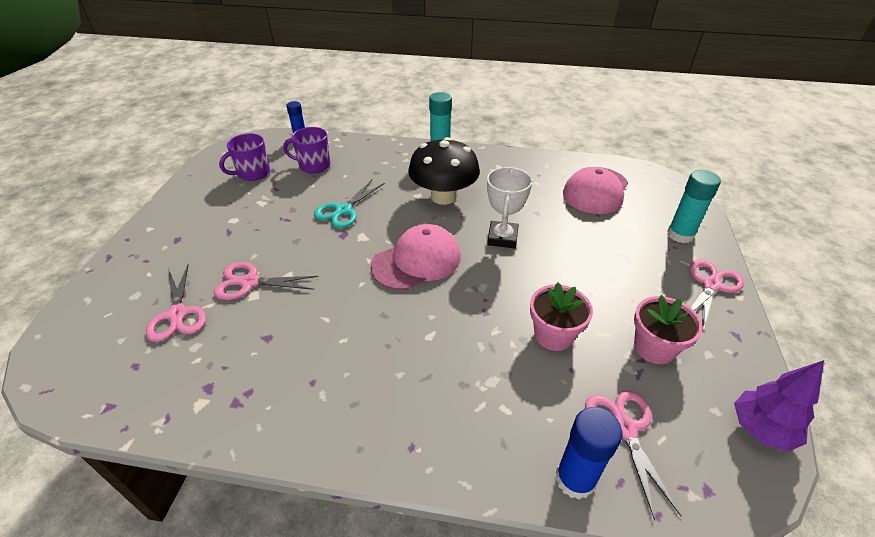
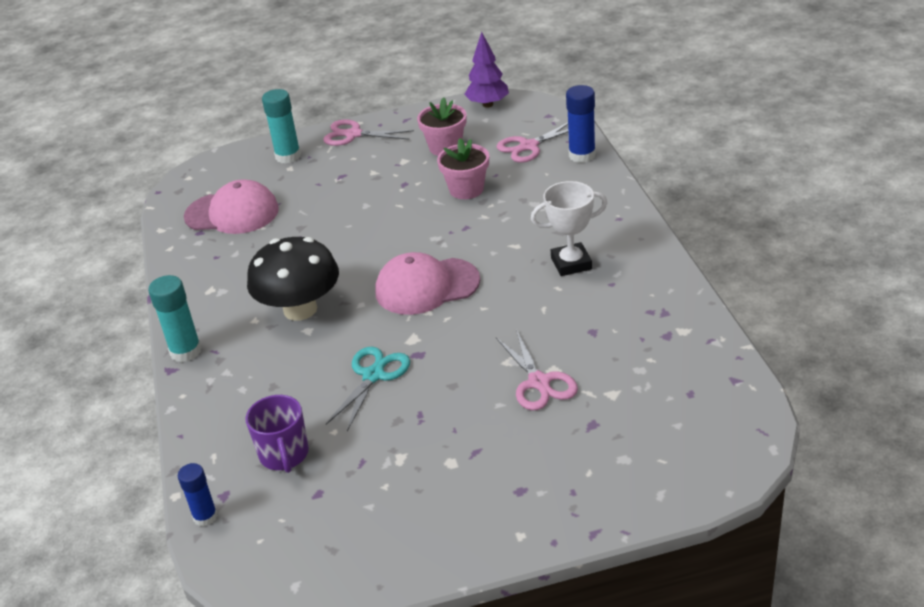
camera: 110 degrees left, 5 degrees down
(177, 314) = (618, 406): pink scissors -> none
(253, 173) = (336, 510): purple mug -> none
(343, 210) = (373, 375): turquoise scissors -> turquoise scissors turned 75 degrees counterclockwise
(417, 261) = (427, 286): pink cap -> pink cap turned 45 degrees counterclockwise
(502, 238) = (354, 247): white trophy -> white trophy (571, 263)

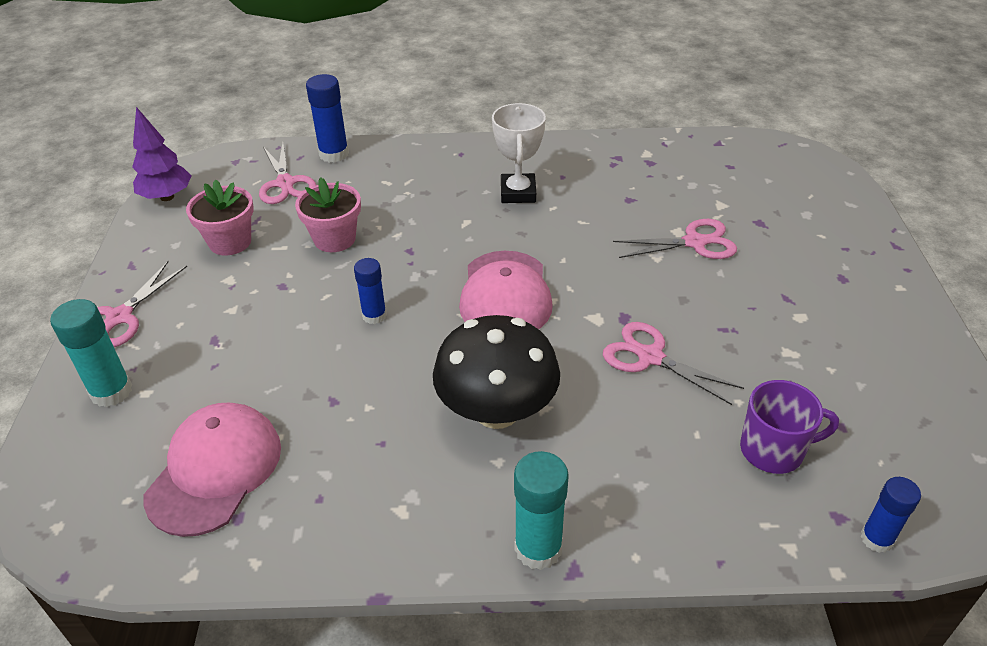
camera: 80 degrees left, 5 degrees up
(373, 375) = (650, 357): turquoise scissors -> pink scissors
(384, 231) = (374, 315): none -> blue glue stick

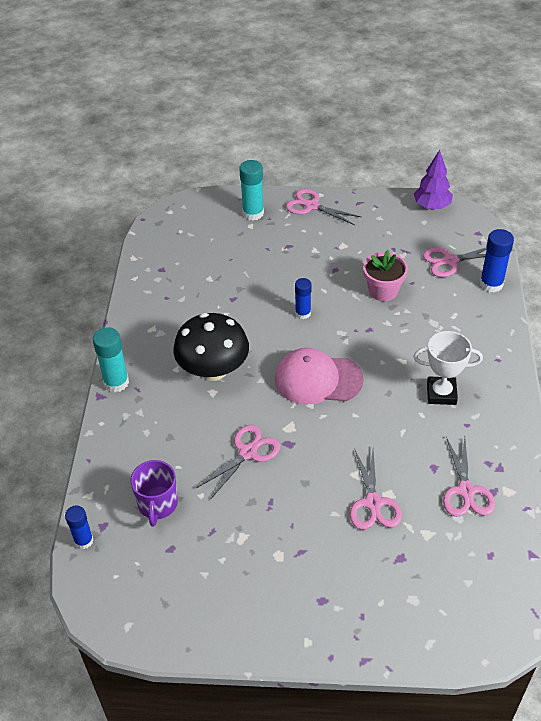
camera: 95 degrees right, 5 degrees up
(215, 471) = (192, 258): pink cap -> none
(230, 242) = (381, 241): pink flower pot -> none
(655, 179) = (466, 491): none -> pink scissors

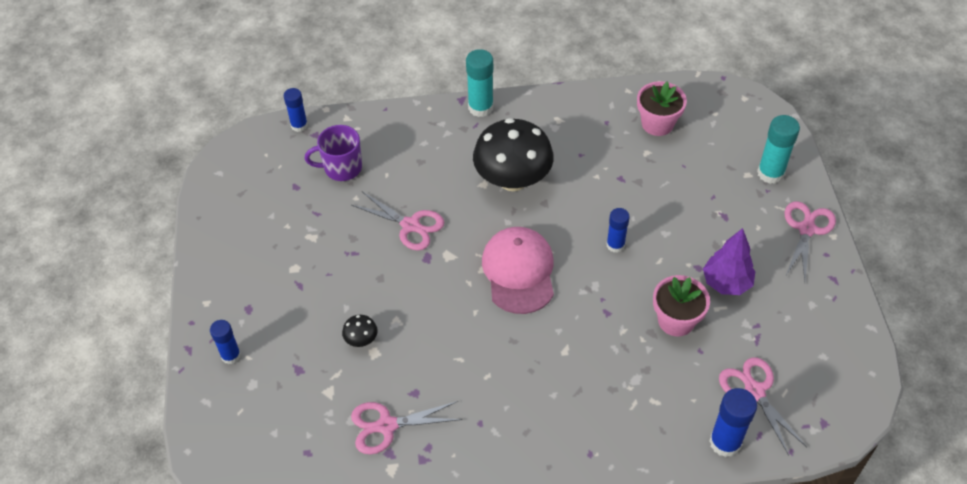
camera: 80 degrees right, 5 degrees up
(180, 266) = (657, 124): none -> pink flower pot
(373, 503) = (361, 339): pink scissors -> black mushroom
(377, 618) = (231, 355): none -> blue glue stick
(432, 206) = (859, 363): purple tree -> purple tree (726, 283)
(441, 393) = (522, 394): white trophy -> none

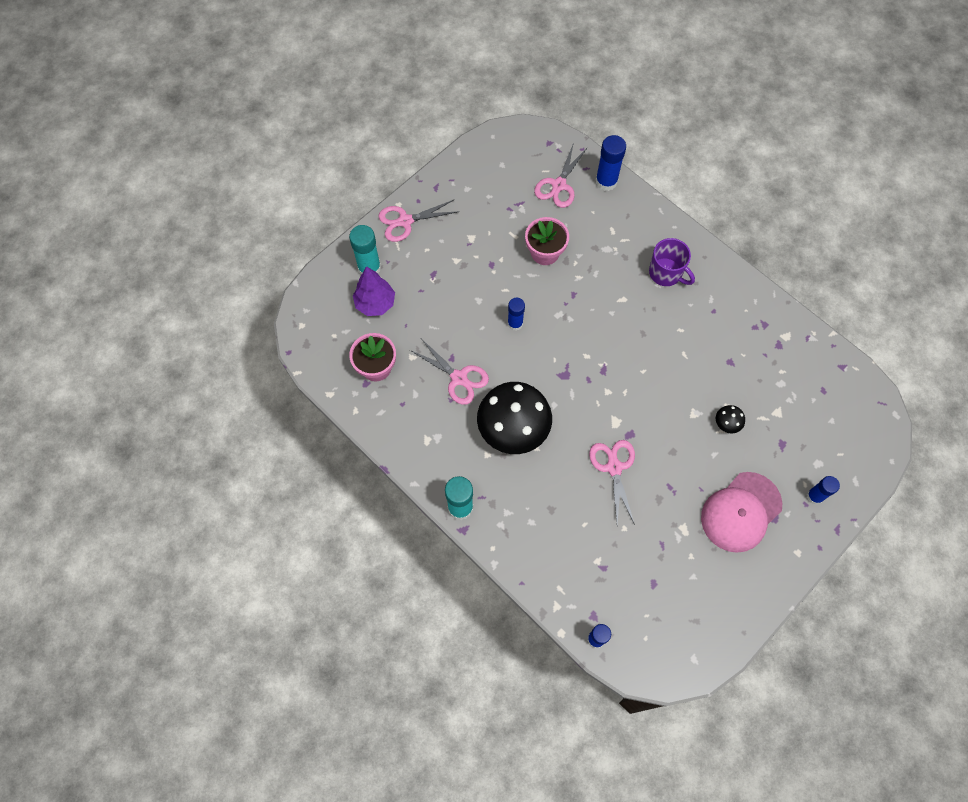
camera: 130 degrees left, 15 degrees up
(342, 168) = (607, 564): purple mug -> purple mug (666, 273)
(386, 425) = (765, 360): pink scissors -> pink scissors (459, 378)
(519, 272) = (589, 367): pink cap -> pink cap (741, 512)
(726, 283) = (491, 242): purple tree -> purple tree (375, 303)

